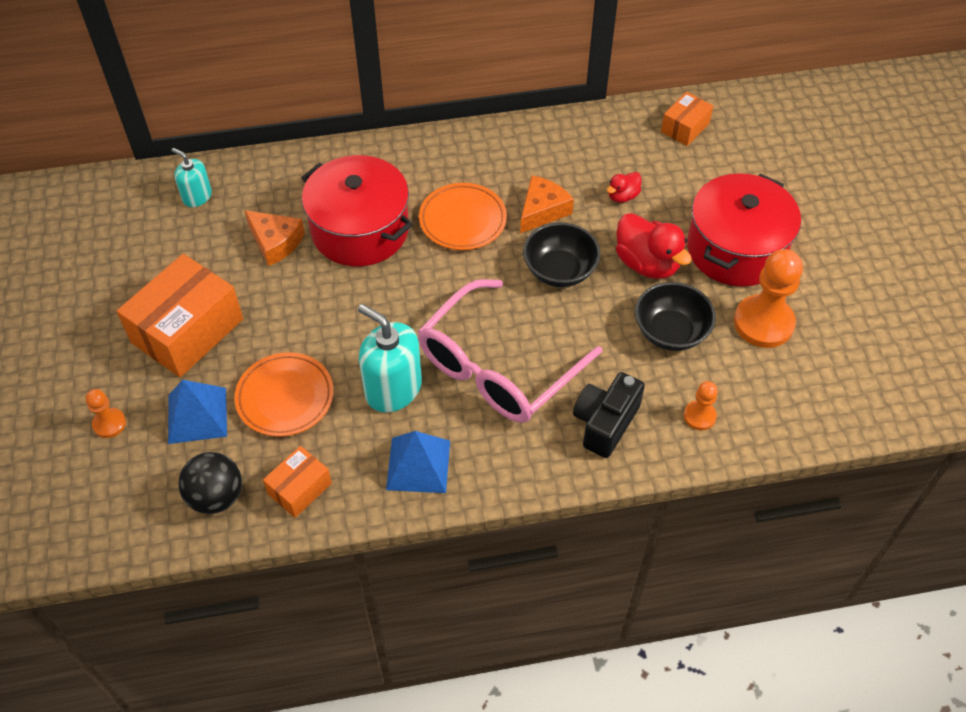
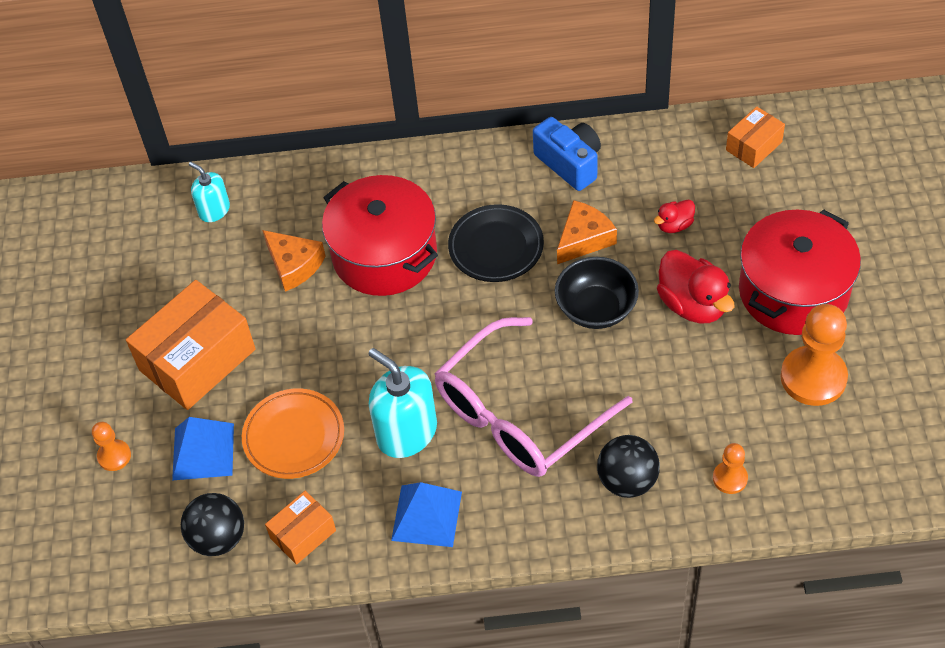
camera: 10 degrees right, 0 degrees up
(462, 220) = (496, 247): orange plate -> black plate
(523, 146) = (570, 163): none -> blue camera
(605, 423) = (627, 481): black camera -> black ball
(670, 332) = (709, 383): black bowl -> none

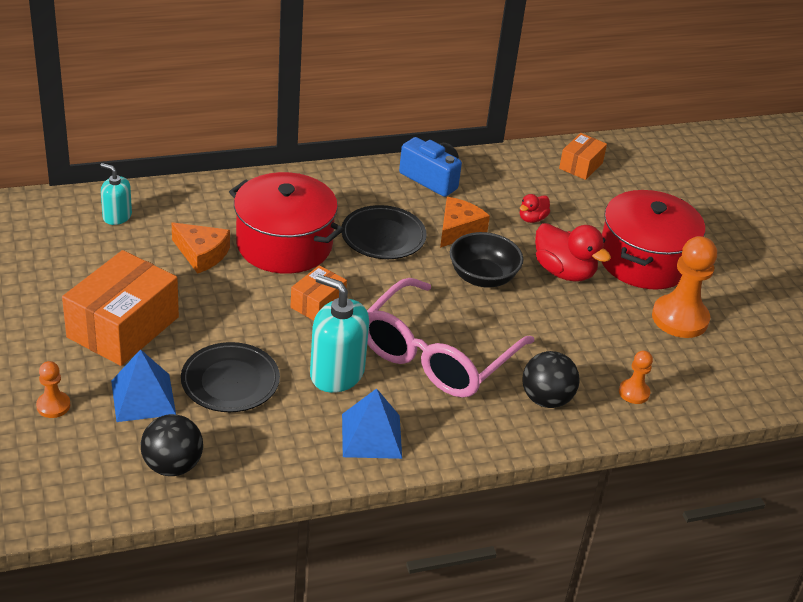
camera: 20 degrees left, 15 degrees down
(294, 436) = (230, 381): orange plate -> black plate
(303, 534) = (256, 457): orange box -> orange box (318, 304)

